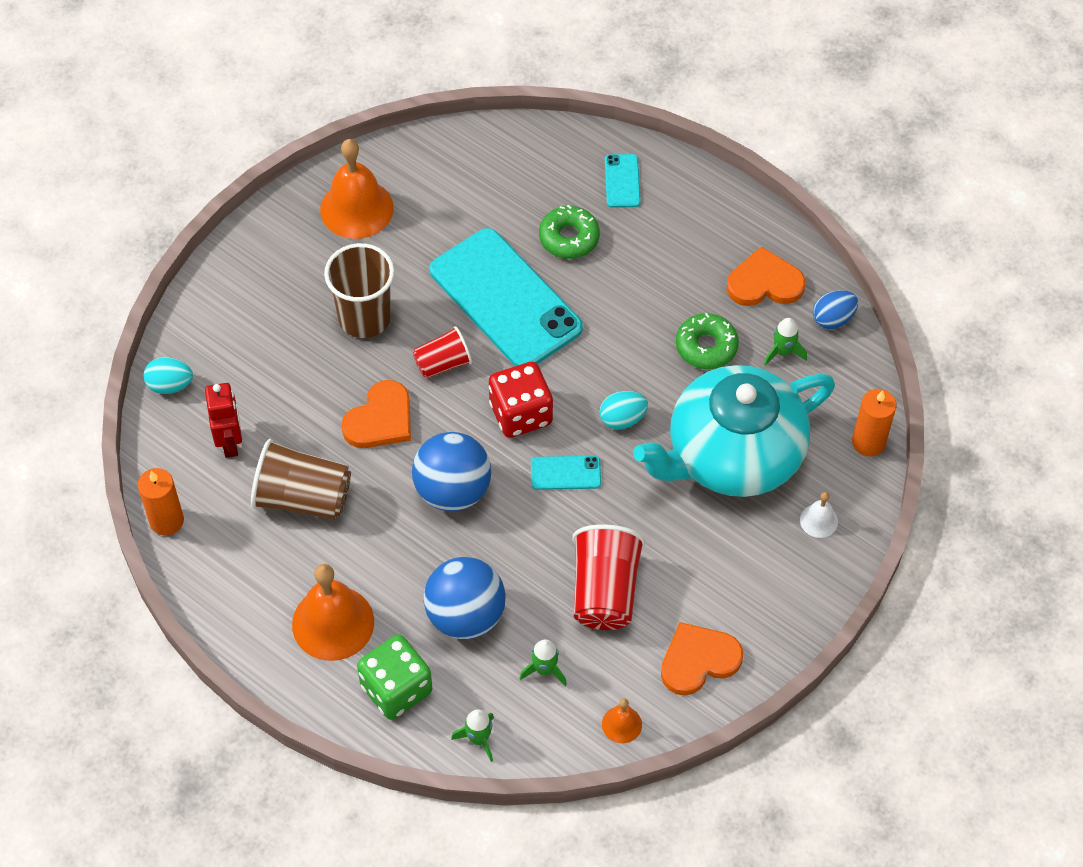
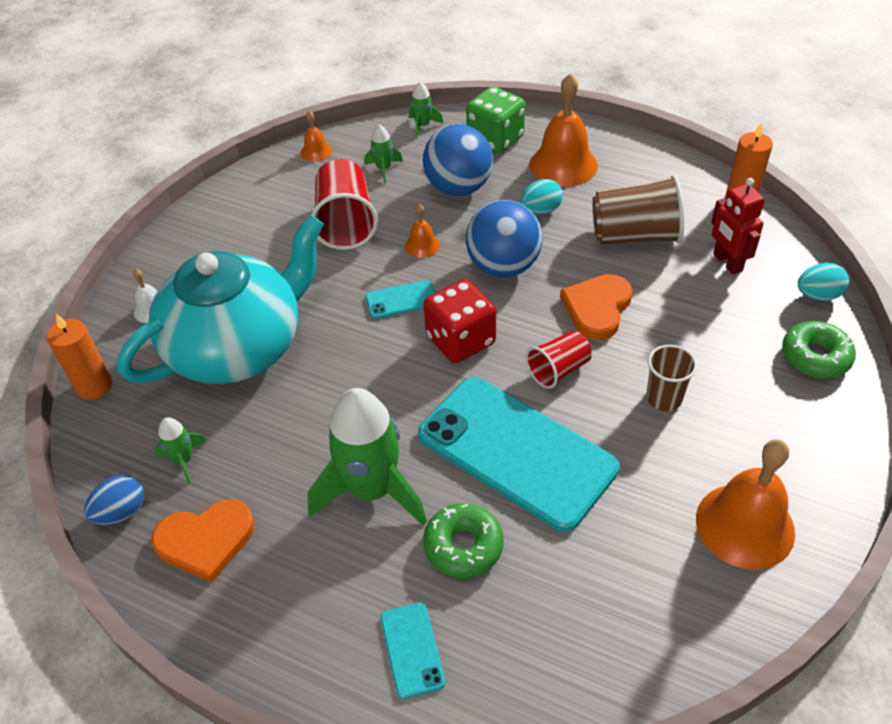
camera: 170 degrees right, 10 degrees down
(364, 318) = (664, 398): brown cup -> brown cup, size x0.60
(528, 539) = (422, 245): none -> orange bell
(622, 419) = (355, 356): turquoise egg -> turquoise egg (540, 210)
(629, 293) = (372, 490): none -> green rocket
(698, 660) = (259, 196): orange heart -> none
(706, 346) = (273, 447): green donut -> green donut (815, 356)

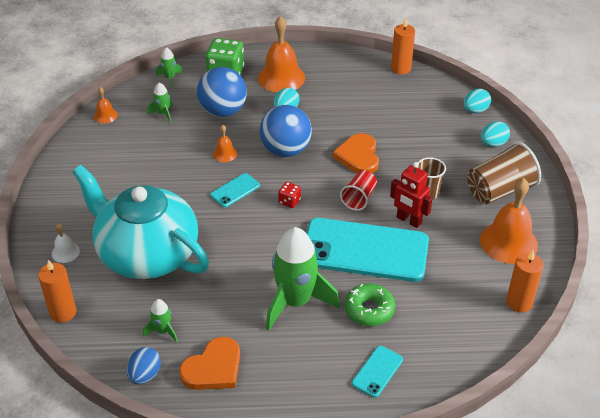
camera: 30 degrees left, 5 degrees down
(238, 347) = (147, 254): turquoise teapot -> turquoise teapot turned 75 degrees counterclockwise
(345, 223) = (162, 156): red cup -> none
(412, 650) = (377, 371): turquoise phone -> turquoise phone turned 75 degrees clockwise
(460, 340) = (289, 201): red dice -> red dice, size x0.49
(635, 236) = (353, 108): brown cup -> brown cup (499, 190)
(700, 635) = (519, 302): none -> orange candle
(727, 262) = (415, 107): red robot -> red robot (408, 220)
(815, 356) = (493, 144): green donut -> turquoise egg

